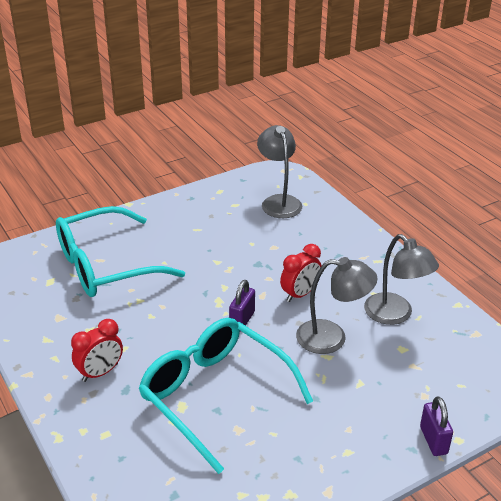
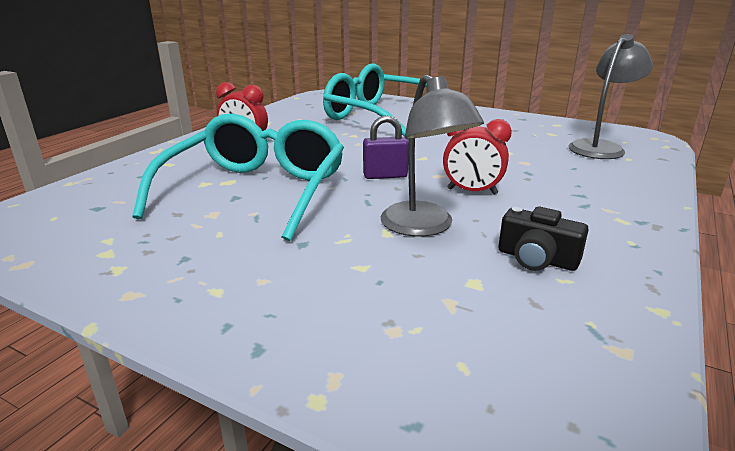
camera: 60 degrees right, 10 degrees down
(395, 315) = (536, 259): grey lamp -> black camera
(433, 440) = (293, 368): purple padlock -> none

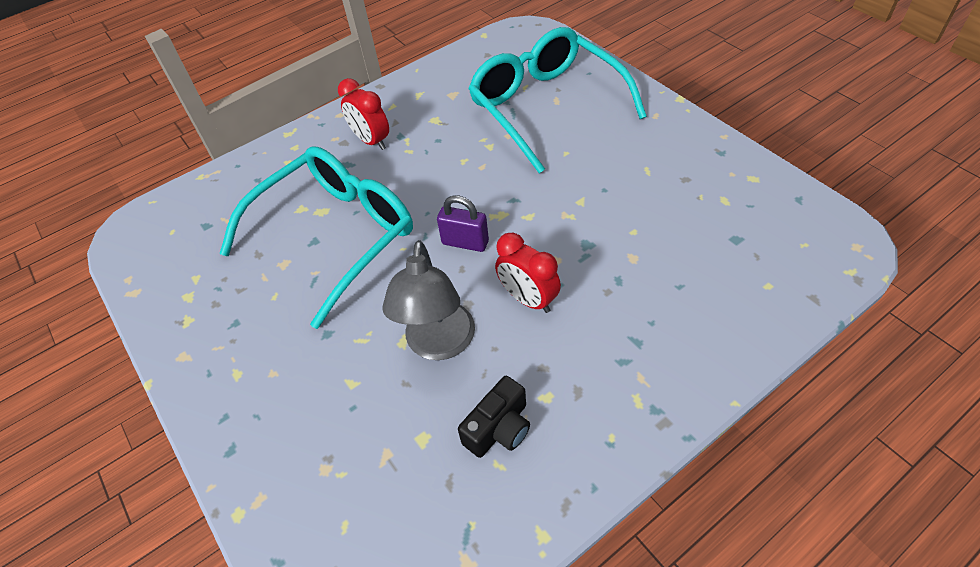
camera: 30 degrees right, 25 degrees up
(536, 259) = (499, 428): black camera -> black camera turned 105 degrees counterclockwise
(600, 147) = (757, 250): grey lamp -> none

